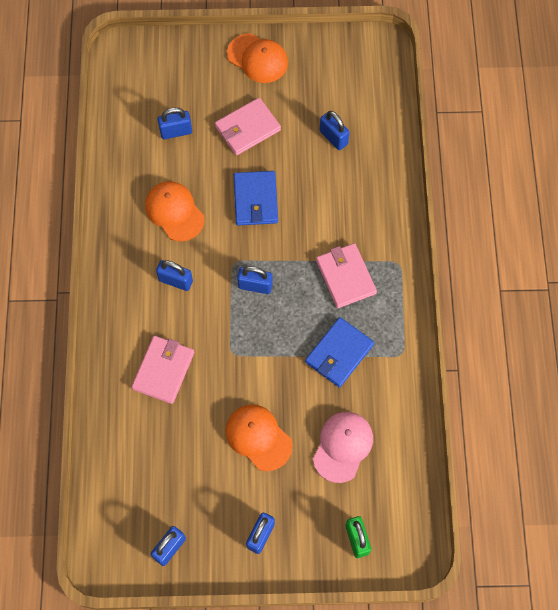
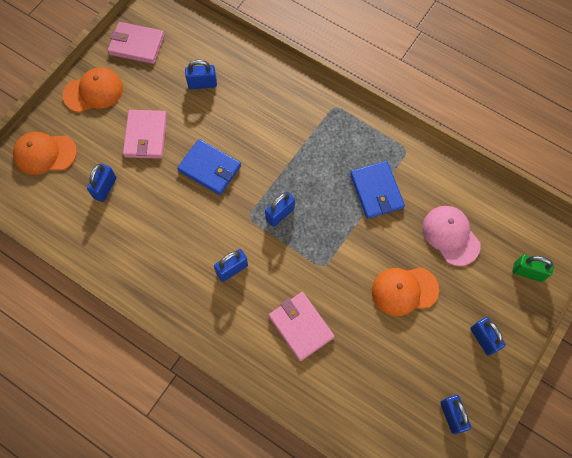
camera: 55 degrees left, 0 degrees up
(174, 211) = (172, 233): orange cap -> orange cap (45, 153)
(345, 277) = (319, 148): pink wallet -> pink wallet (137, 45)

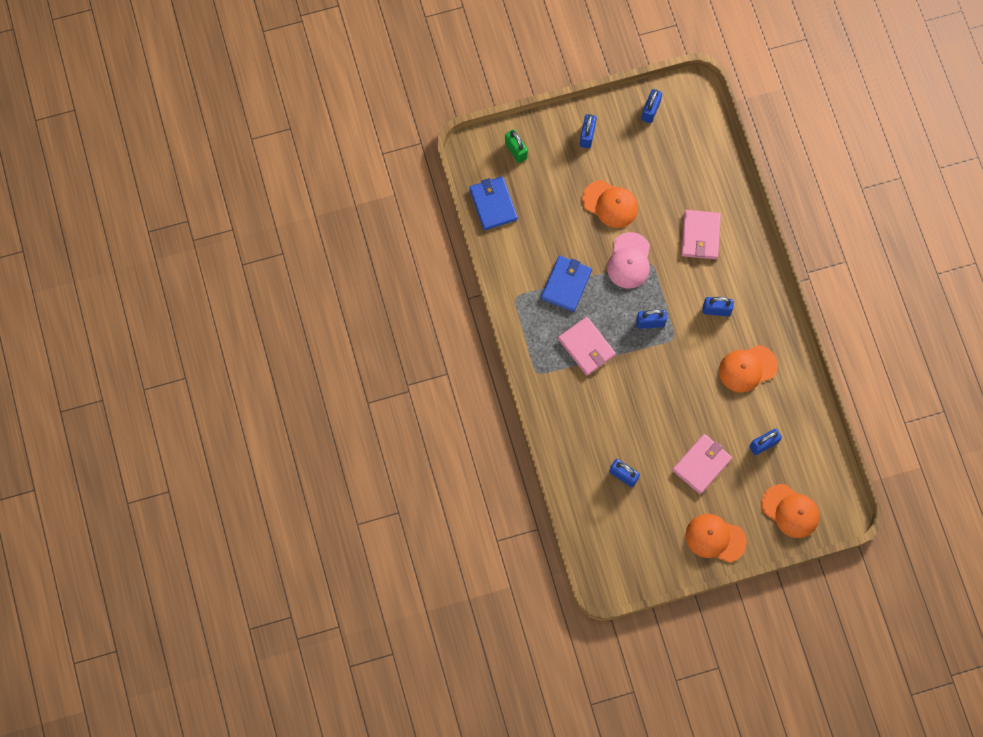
camera: 140 degrees left, 5 degrees up
(137, 45) = (649, 556): pink wallet -> pink wallet (586, 347)
(165, 239) = (747, 368): none -> orange cap
(210, 168) = (673, 398): blue wallet -> blue wallet (493, 204)
(450, 235) = (544, 214): pink cap -> pink cap (629, 261)

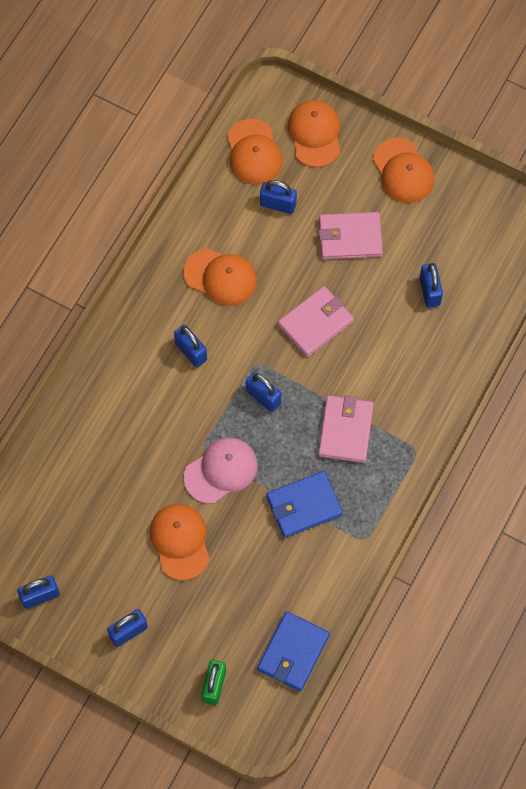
camera: 135 degrees left, 5 degrees down
(700, 236) = (130, 430): pink wallet -> pink wallet (315, 323)
(812, 463) = (253, 152): none -> orange cap

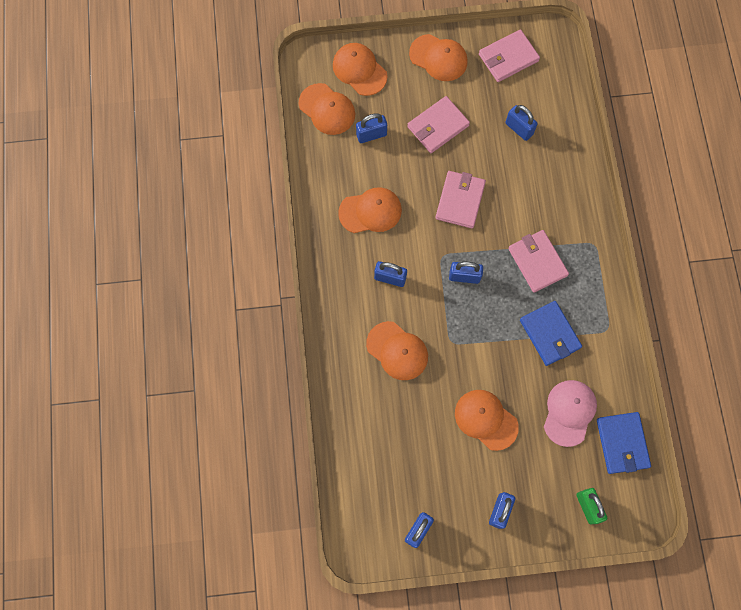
camera: 35 degrees left, 5 degrees up
(145, 423) = (397, 351): none -> orange cap
(221, 471) = (475, 349): pink cap -> pink cap (569, 412)
(303, 505) = (550, 334): blue wallet -> blue wallet turned 60 degrees counterclockwise
(474, 215) = (508, 58): none -> pink wallet

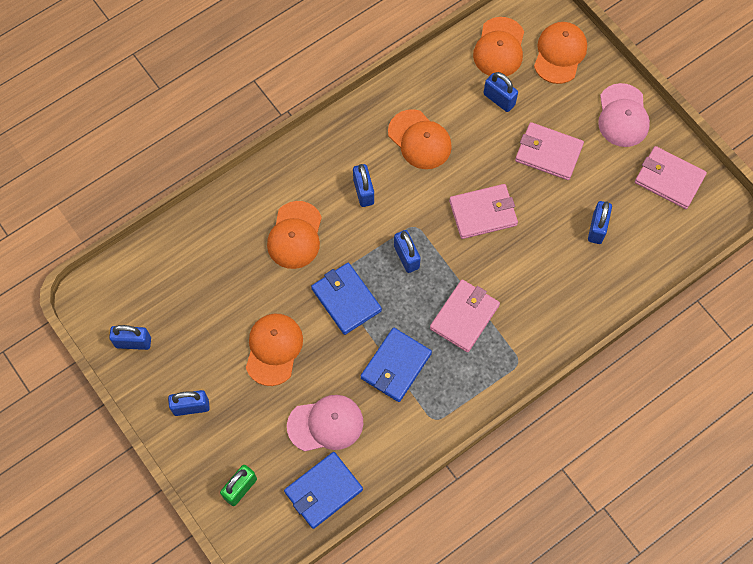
camera: 60 degrees right, 5 degrees down
(438, 58) = (623, 116): orange cap -> pink cap
(474, 341) = (346, 299): none -> blue wallet

